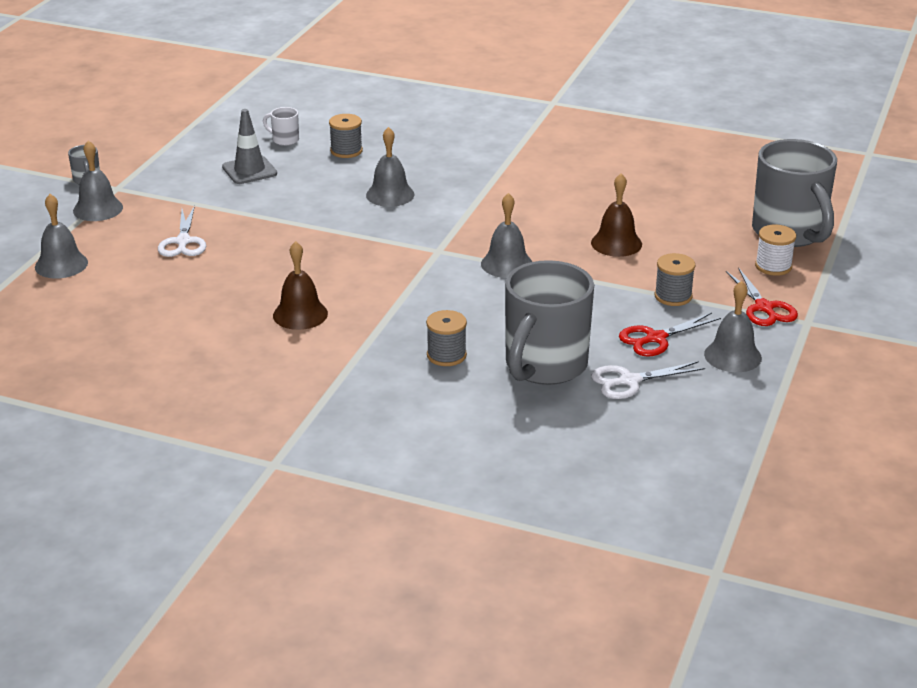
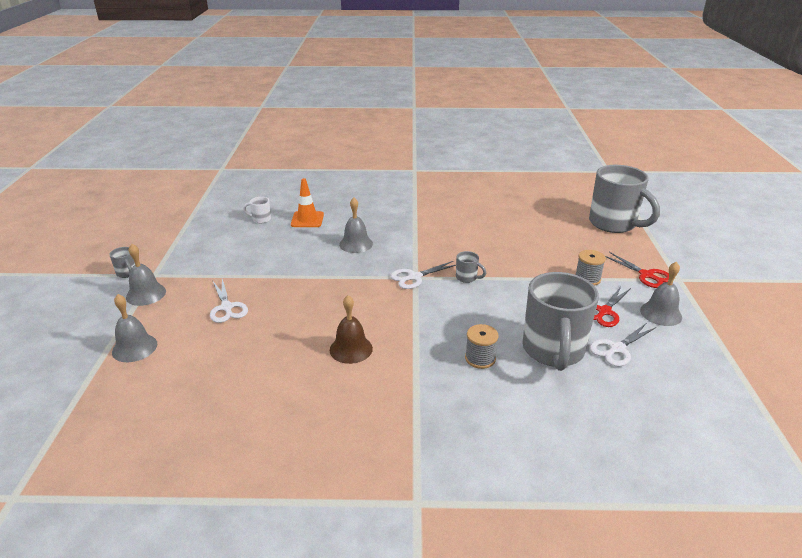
camera: 20 degrees left, 0 degrees up
(249, 170) = (248, 244): grey traffic cone -> none
(346, 151) = (307, 219): grey spool -> orange traffic cone
(437, 250) = (414, 277): none -> white scissors
(506, 264) = (467, 278): grey bell -> grey mug
(616, 243) = (523, 250): brown bell -> none
(773, 266) = (625, 246): white spool -> none

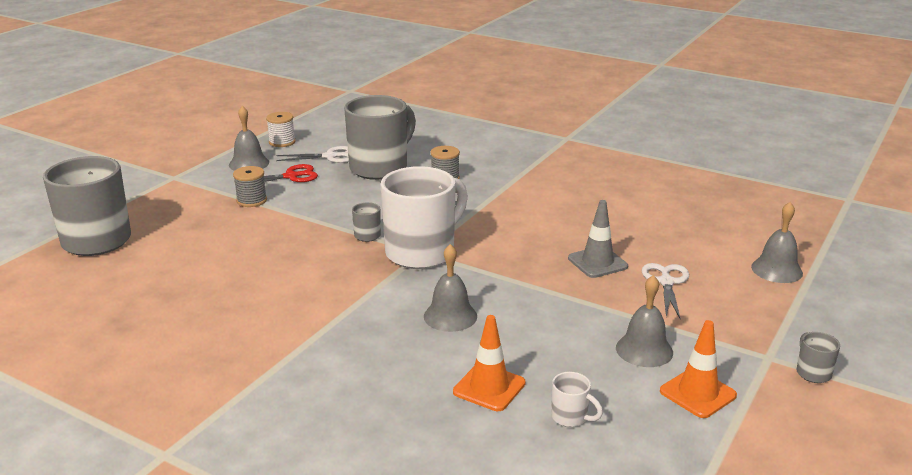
camera: 150 degrees left, 5 degrees down
(146, 294) = (775, 329): grey bell -> grey bell (644, 350)
(198, 245) = (697, 393): none -> orange traffic cone
(284, 308) = (597, 262): none -> grey traffic cone
(351, 349) = (550, 212): brown bell -> none
(414, 277) = (422, 252): white scissors -> white mug
(646, 275) = (193, 188): red scissors -> none
(691, 352) = (282, 142): none -> white spool

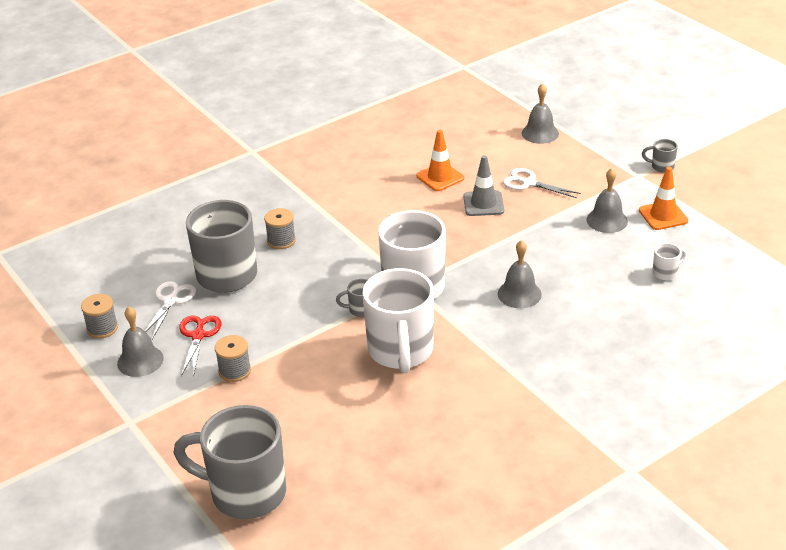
camera: 65 degrees left, 10 degrees up
(282, 142) = (102, 328): white spool -> grey spool
(314, 268) = (400, 351): none -> white mug
(489, 387) = (619, 298): orange traffic cone -> orange traffic cone (440, 177)

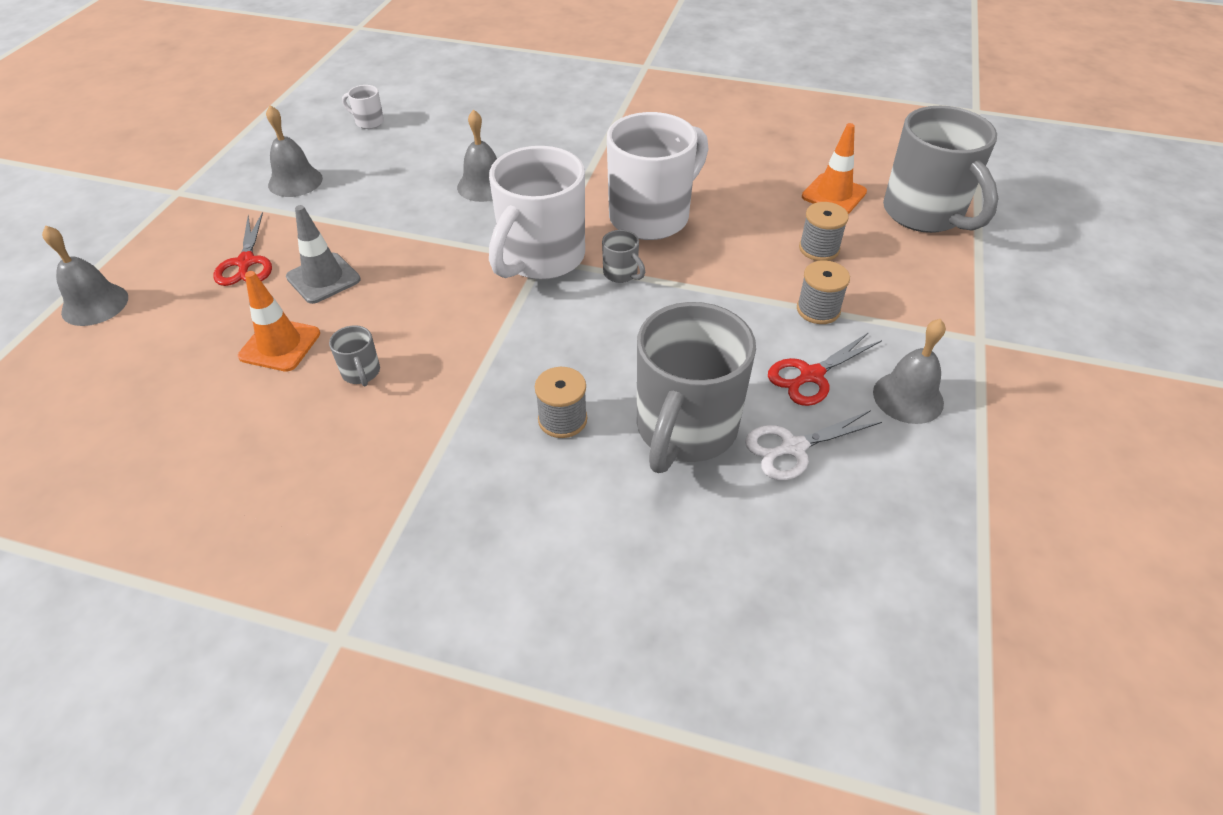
camera: 130 degrees left, 10 degrees up
(102, 328) = (917, 480): grey spool -> grey spool (819, 249)
(529, 183) = (246, 262): white scissors -> red scissors
(661, 166) = (144, 183): grey mug -> grey mug (361, 373)
(663, 216) = (259, 152): orange traffic cone -> orange traffic cone (834, 194)

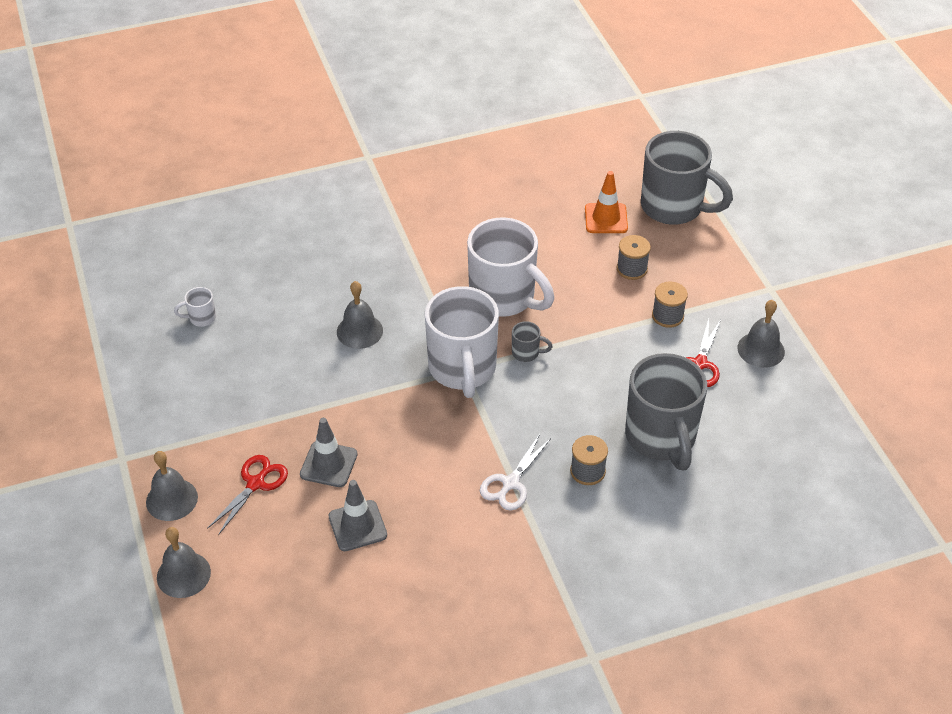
camera: 35 degrees left, 0 degrees up
(246, 262) = (256, 483): red scissors -> red scissors turned 105 degrees counterclockwise
(280, 345) = (357, 526): orange traffic cone -> grey traffic cone
(295, 181) = (208, 400): grey bell -> grey bell (171, 499)
(361, 373) = (434, 513): grey mug -> none
(652, 217) = (504, 297): white mug -> white mug turned 120 degrees clockwise
(793, 447) = (726, 415): white scissors -> white scissors (510, 483)

